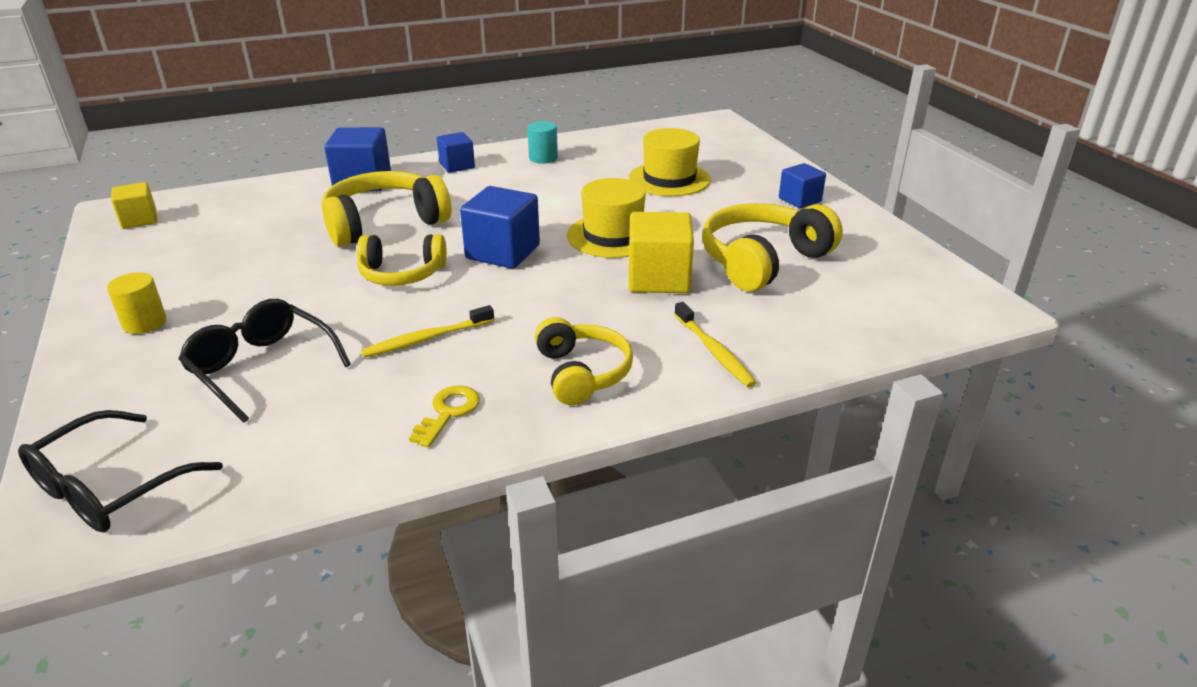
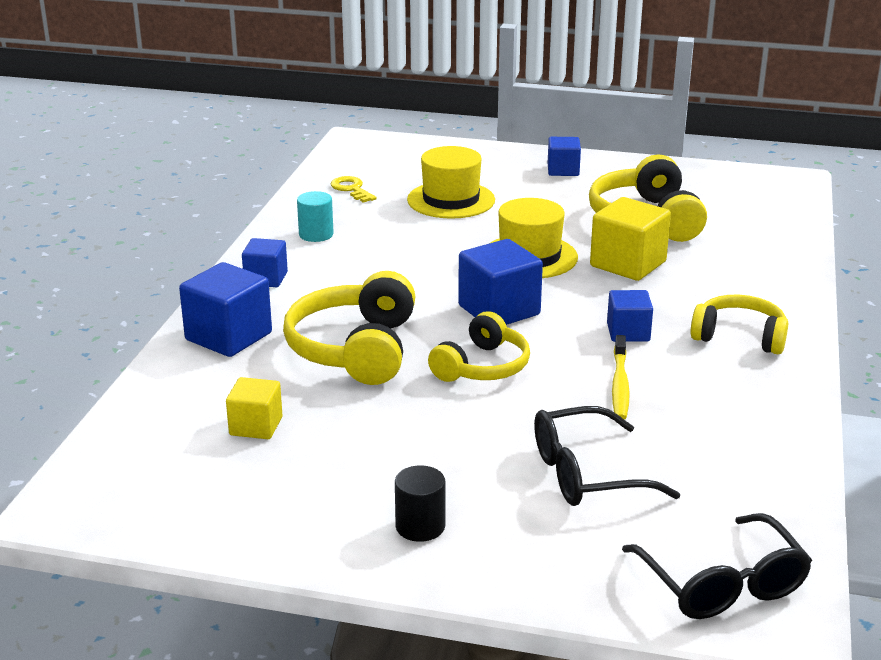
camera: 55 degrees left, 5 degrees down
(139, 220) = (124, 494): yellow cube -> yellow cube (256, 426)
(144, 323) = (420, 526): yellow cylinder -> black cylinder
(448, 412) = (745, 404): yellow key -> yellow key (351, 189)
(526, 316) = (628, 332): none -> blue cube
(714, 351) = (757, 281): yellow toothbrush -> none

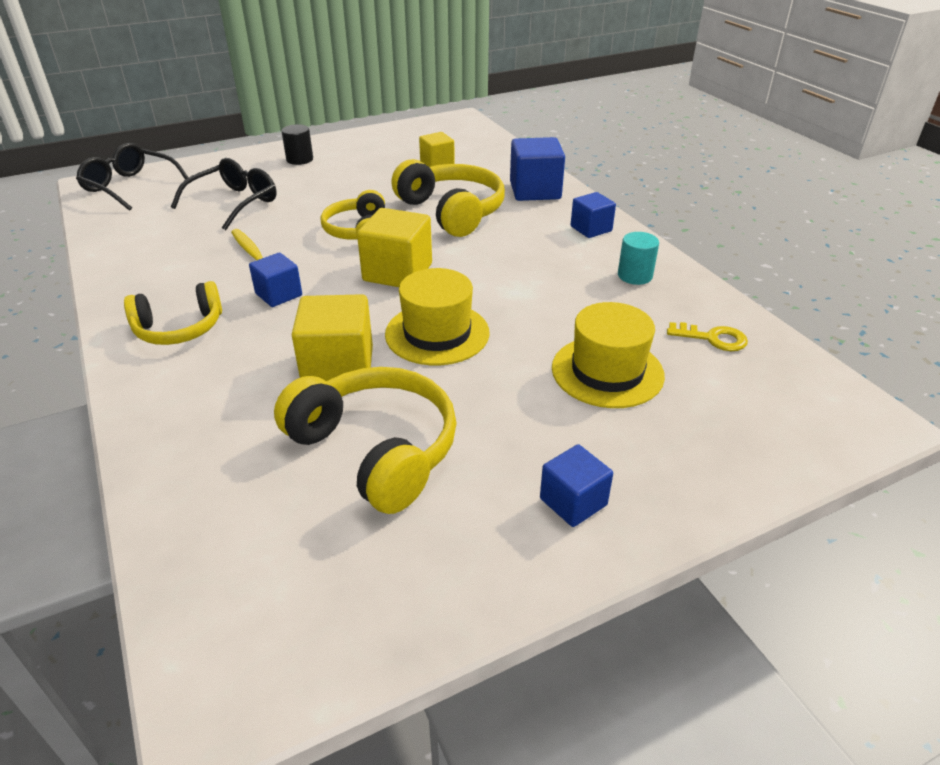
camera: 140 degrees right, 10 degrees up
(499, 310) = (397, 272): blue cube -> yellow cube

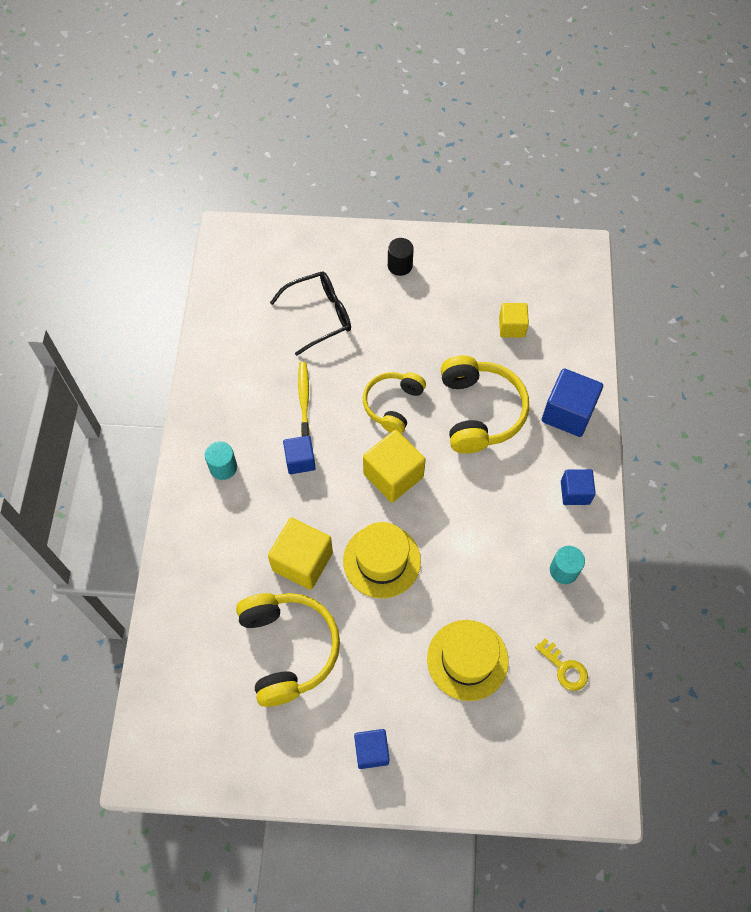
camera: 30 degrees right, 25 degrees up
(130, 186) = (251, 251): black glasses -> none
(179, 328) = (223, 467): yellow headphones -> turquoise cylinder

